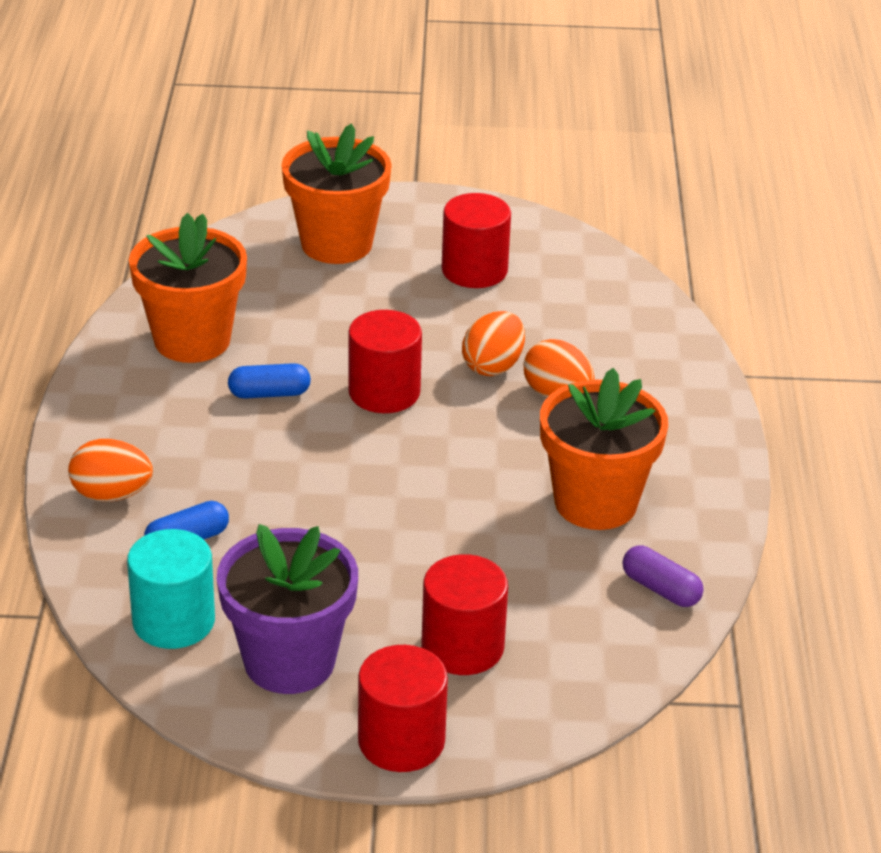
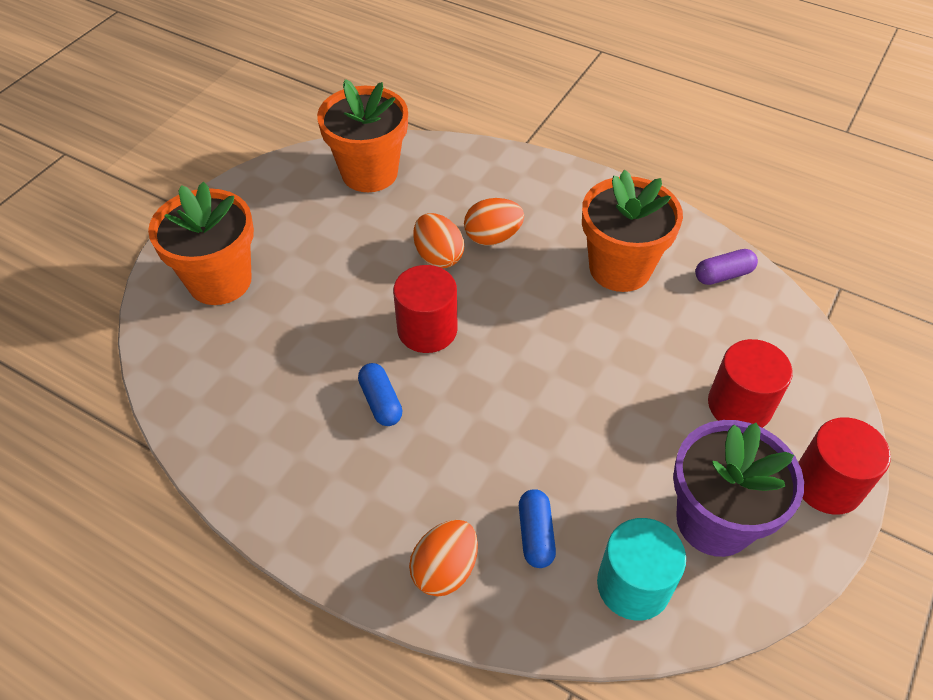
camera: 60 degrees left, 15 degrees up
(192, 340) = (272, 426): orange flower pot -> orange flower pot (369, 173)
(269, 393) = (381, 402): blue capsule -> blue capsule turned 45 degrees counterclockwise
(474, 270) = (318, 218): red cylinder -> none

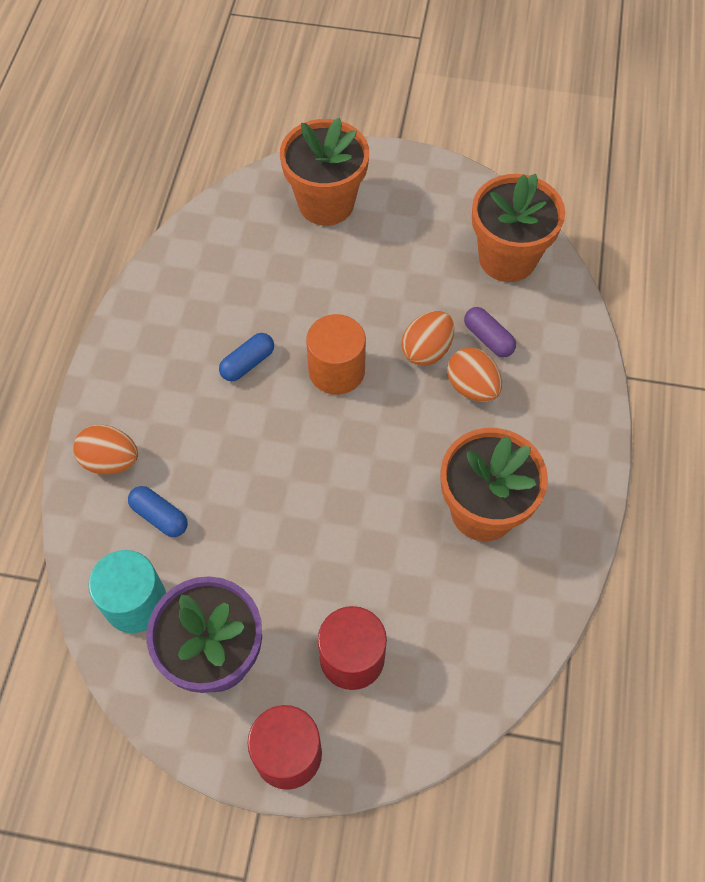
camera: 70 degrees right, 10 degrees up
(427, 330) = (336, 371): red cylinder -> orange cylinder
(535, 534) = (160, 516): blue capsule -> blue capsule turned 60 degrees clockwise
(723, 275) = (519, 612): purple capsule -> purple capsule (488, 338)

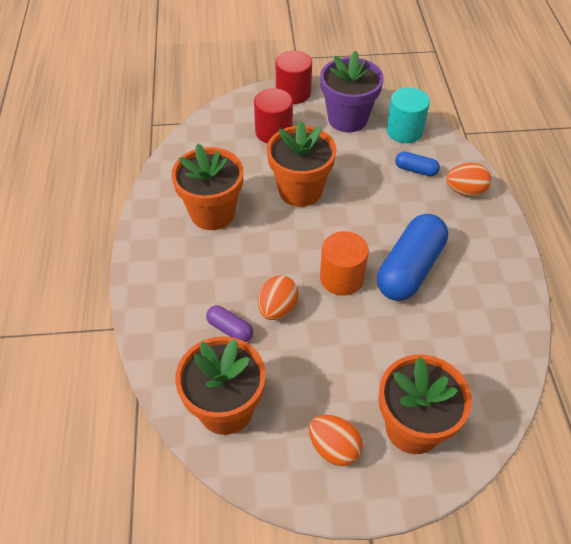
camera: 165 degrees right, 10 degrees down
(248, 363) = (410, 269): blue capsule -> blue capsule, size x2.13
(346, 520) = (300, 190): none -> orange flower pot
(472, 387) = (235, 288): orange egg -> orange egg (334, 448)

